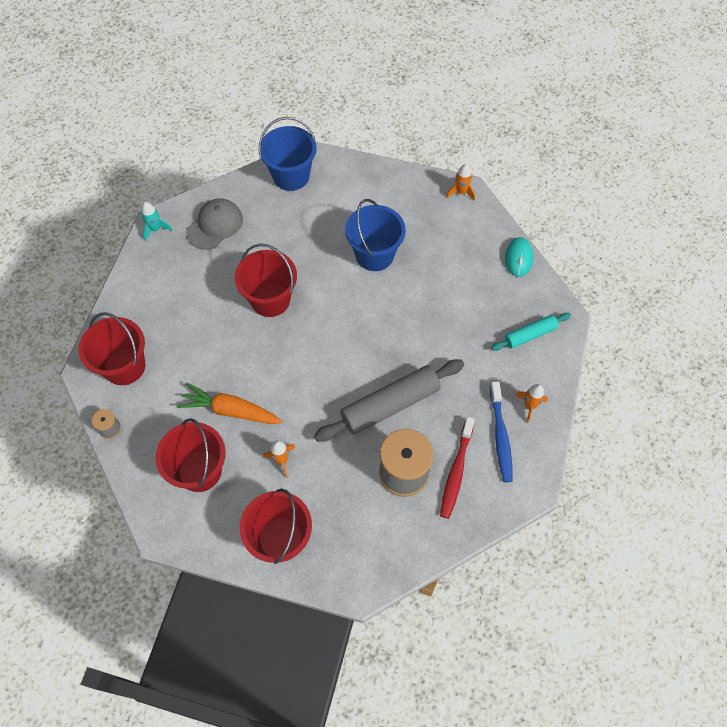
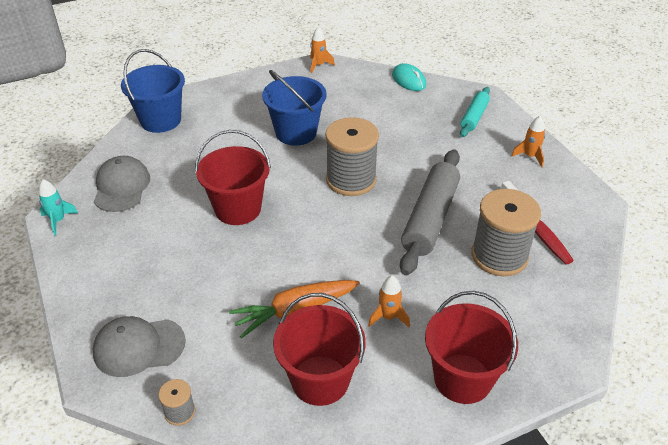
camera: 40 degrees left, 20 degrees down
(124, 366) = (139, 347): red bucket -> grey cap
(370, 329) = (351, 180): none -> grey spool
(500, 436) = (535, 186): blue toothbrush -> none

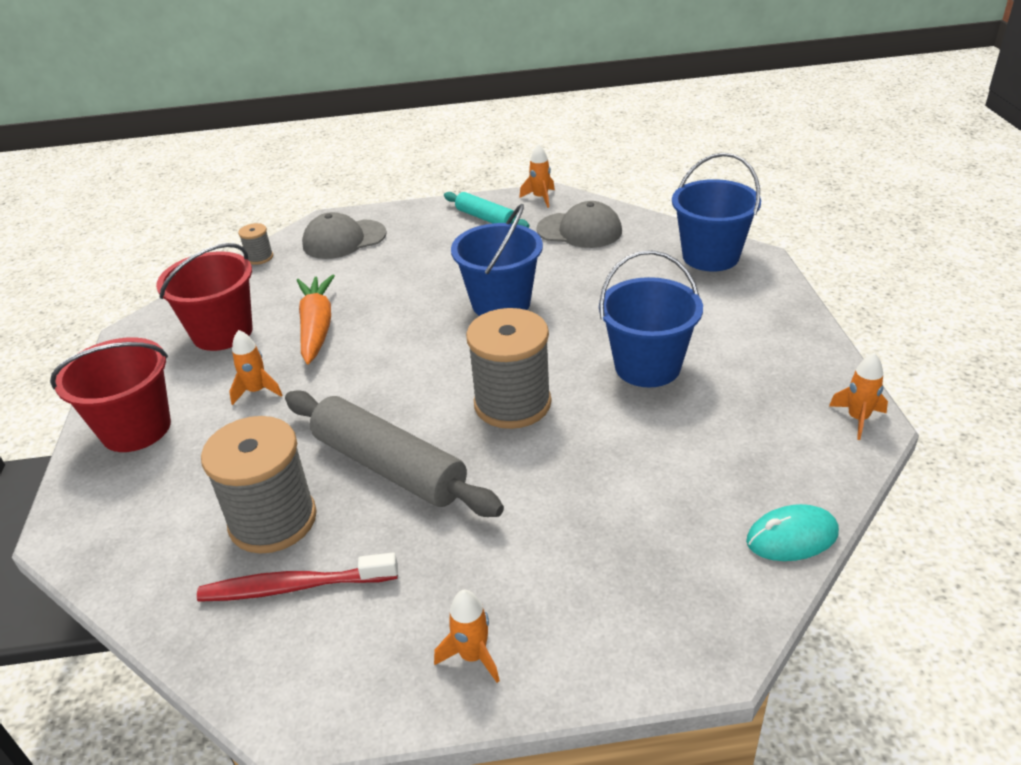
camera: 110 degrees right, 5 degrees down
(58, 221) = (540, 198): turquoise rocket -> orange rocket
(139, 347) = (344, 240): grey cap -> grey cap turned 120 degrees counterclockwise
(238, 209) = (501, 303): red bucket -> blue bucket
(474, 117) = (632, 607): turquoise rolling pin -> turquoise rolling pin (485, 218)

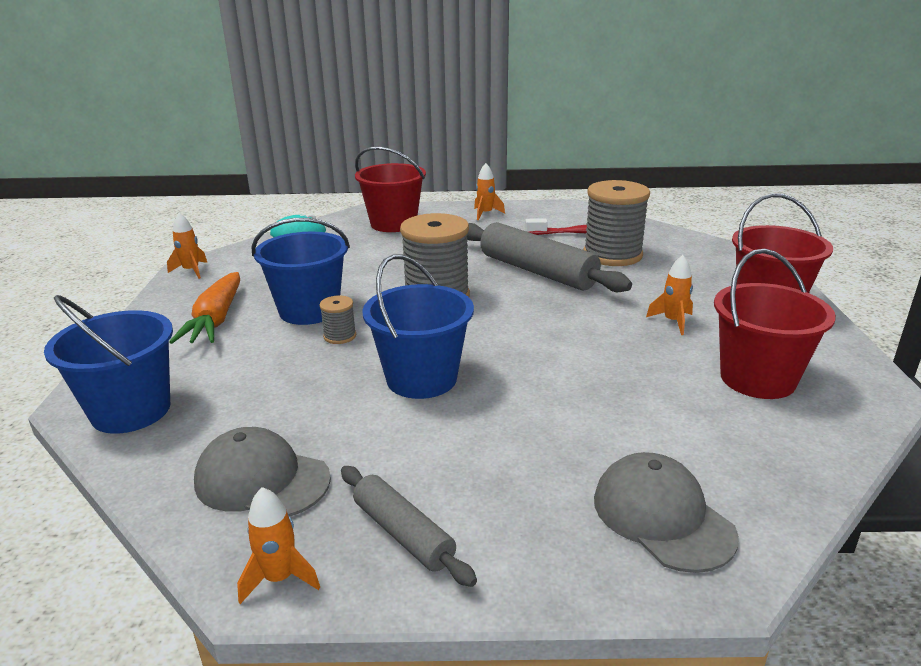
camera: 175 degrees left, 10 degrees down
(259, 257) = (798, 495): grey spool -> grey spool (340, 336)
(317, 327) = (641, 373): orange carrot -> orange carrot (216, 320)
(344, 240) = (662, 516): grey cap -> grey cap turned 105 degrees counterclockwise
(485, 218) = (403, 533): turquoise rolling pin -> grey rolling pin
(641, 591) = (393, 224): none -> red bucket

